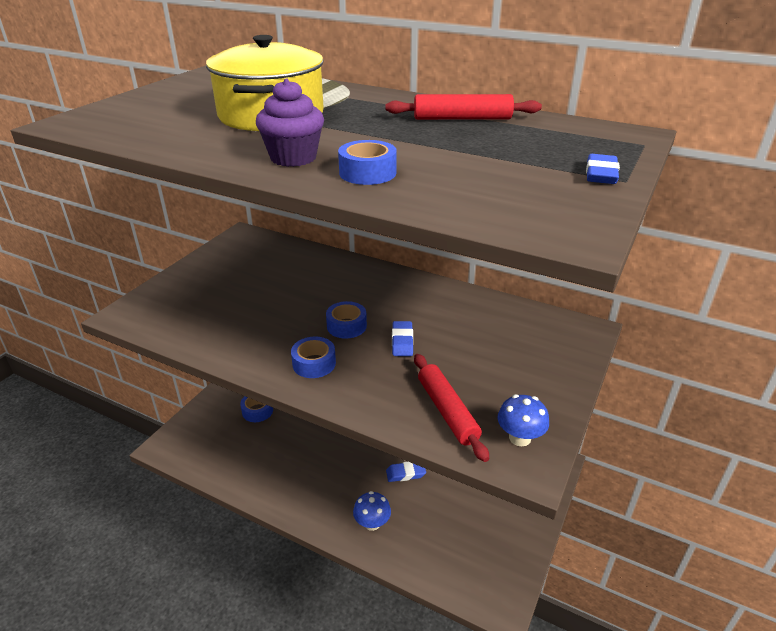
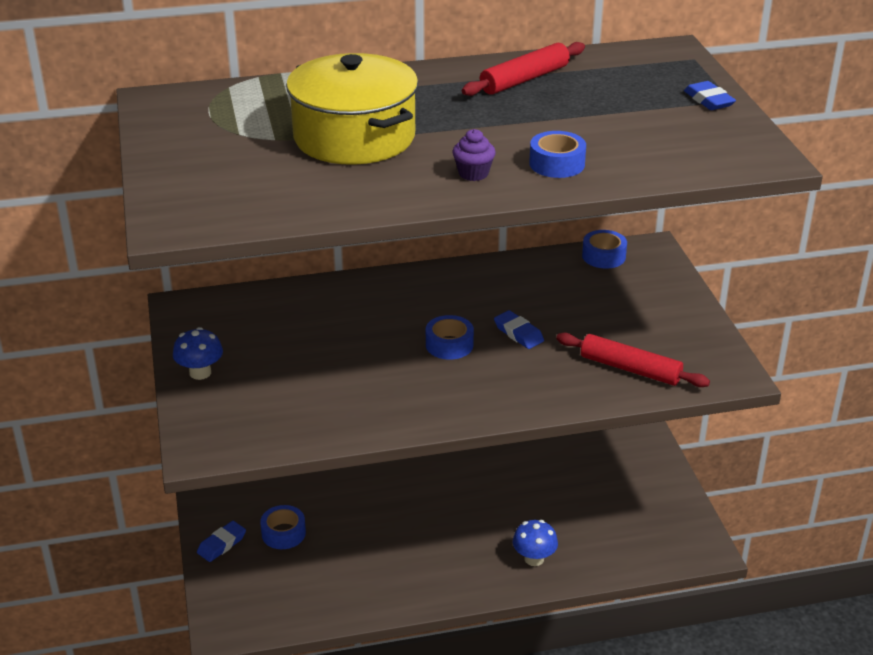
camera: 40 degrees left, 0 degrees up
(293, 158) = (473, 173): purple cupcake -> purple cupcake, size x0.63
(314, 363) = (471, 391): blue tape -> blue tape (603, 256)
(405, 473) = (514, 500): blue eraser -> blue eraser (222, 544)
(519, 438) = (704, 359): blue mushroom -> blue mushroom (200, 373)

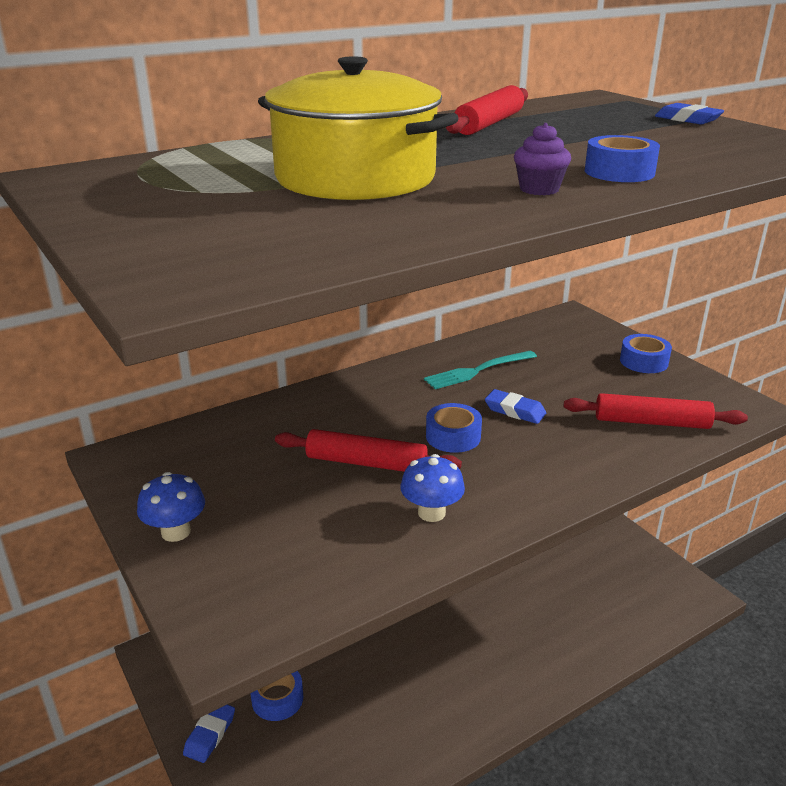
camera: 20 degrees left, 5 degrees down
(365, 352) = (366, 463): none -> red rolling pin
(514, 289) = (477, 371): none -> turquoise fork
(534, 559) = (553, 651): blue mushroom -> blue mushroom (431, 513)
(603, 256) = (536, 328): blue tape -> blue tape (644, 361)

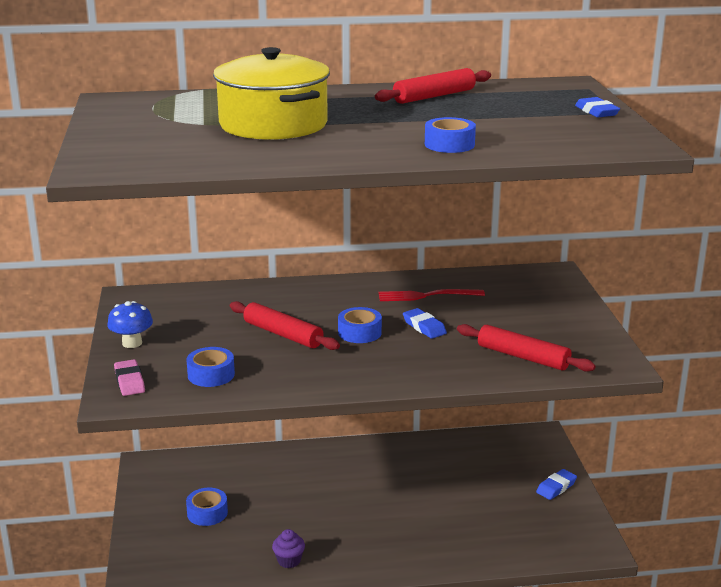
camera: 25 degrees right, 5 degrees down
(210, 734) = (150, 519): blue eraser -> blue eraser (556, 487)
(221, 600) = (129, 381): none -> pink eraser
(431, 513) = (297, 371): blue mushroom -> none
(477, 371) = (426, 296): turquoise fork -> red fork
(539, 189) = (372, 148): purple cupcake -> purple cupcake (289, 561)
(644, 361) = (573, 317): blue tape -> blue tape (211, 375)

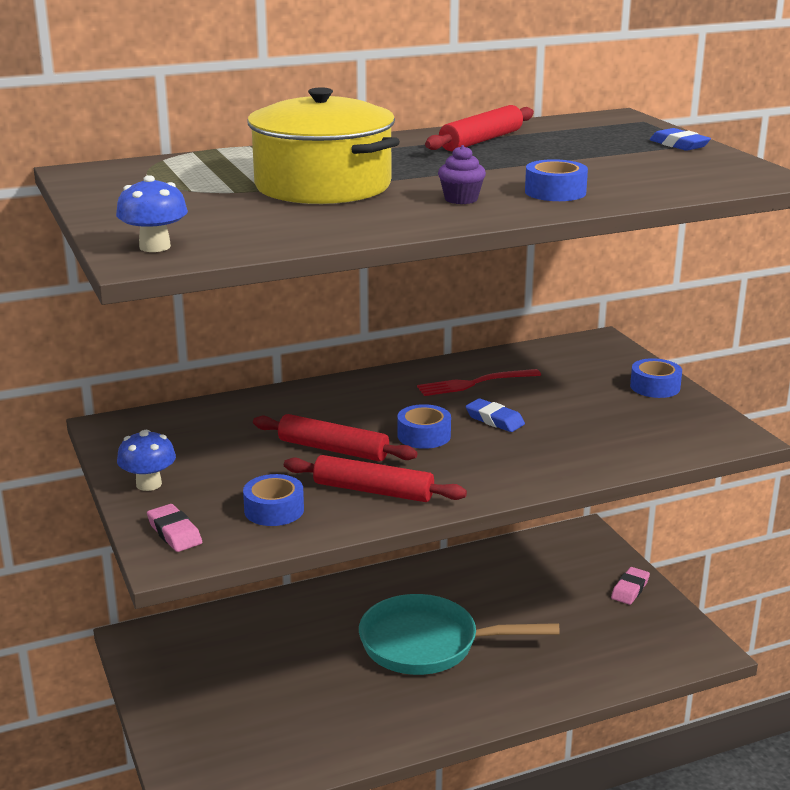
camera: 15 degrees left, 0 degrees up
(107, 162) = (155, 247): none -> blue mushroom
(207, 513) = (239, 686): blue tape -> blue tape (655, 387)
(289, 561) = (366, 728): purple cupcake -> purple cupcake (461, 199)
(367, 505) = (428, 644): none -> turquoise pan
(523, 357) = (627, 440): red rolling pin -> red rolling pin (373, 490)
(556, 487) = (630, 589): blue eraser -> pink eraser

